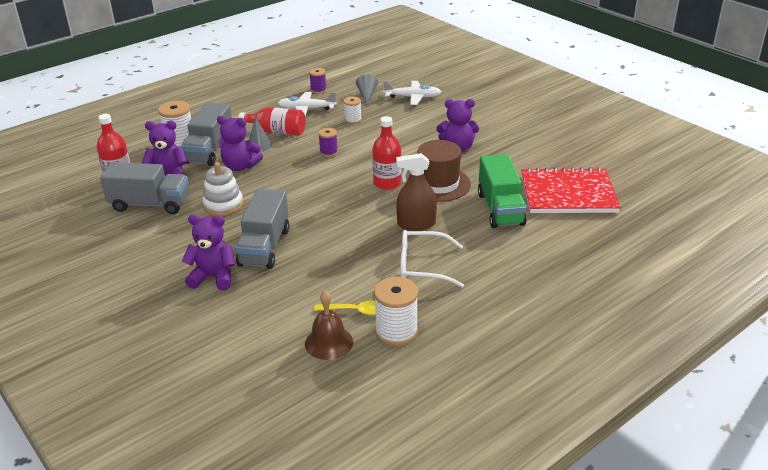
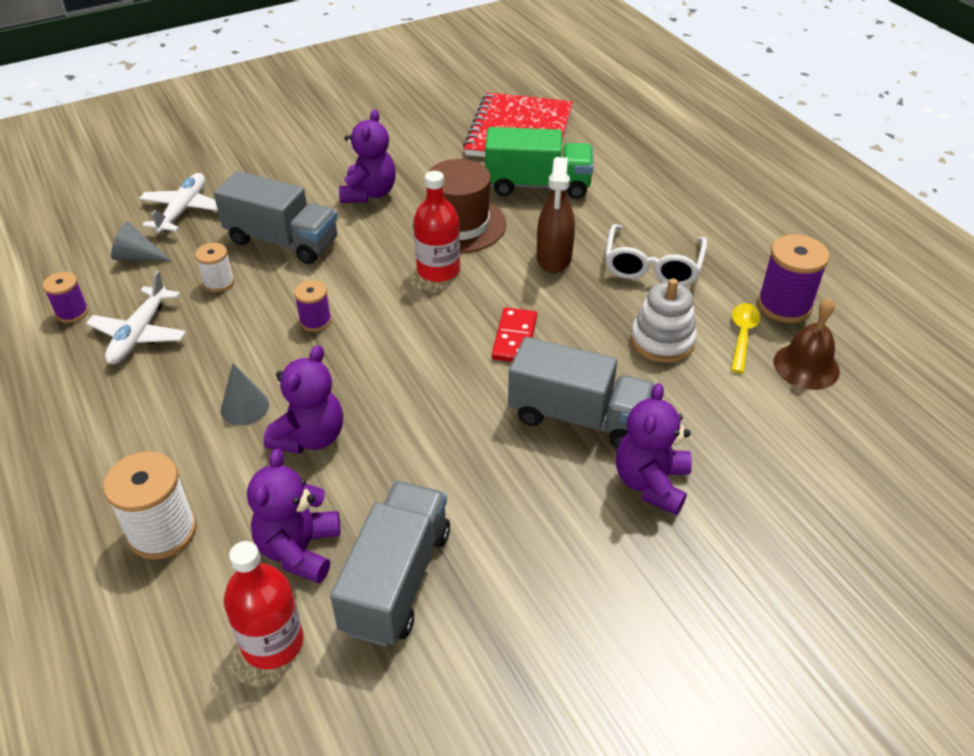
camera: 80 degrees left, 10 degrees up
(210, 150) = (225, 481): grey truck -> grey truck (282, 241)
(223, 205) = (436, 465): white stacking toy -> white stacking toy (662, 341)
(277, 132) = (204, 379): red bottle -> none
(330, 217) = (514, 338): none -> red domino
(396, 332) = (784, 305): white spool -> purple spool

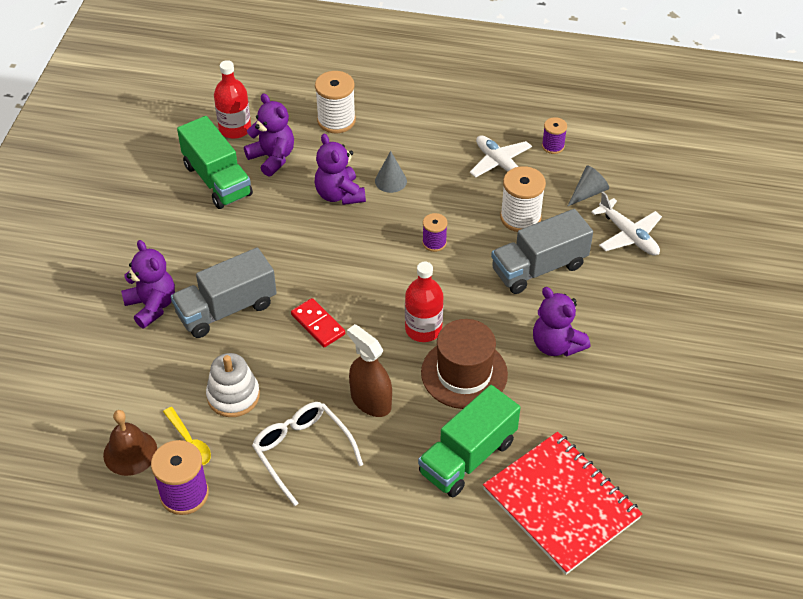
camera: 130 degrees right, 5 degrees up
(219, 282) = (520, 217): white spool -> white spool, size x1.72
(396, 580) = (217, 180): grey truck -> green truck

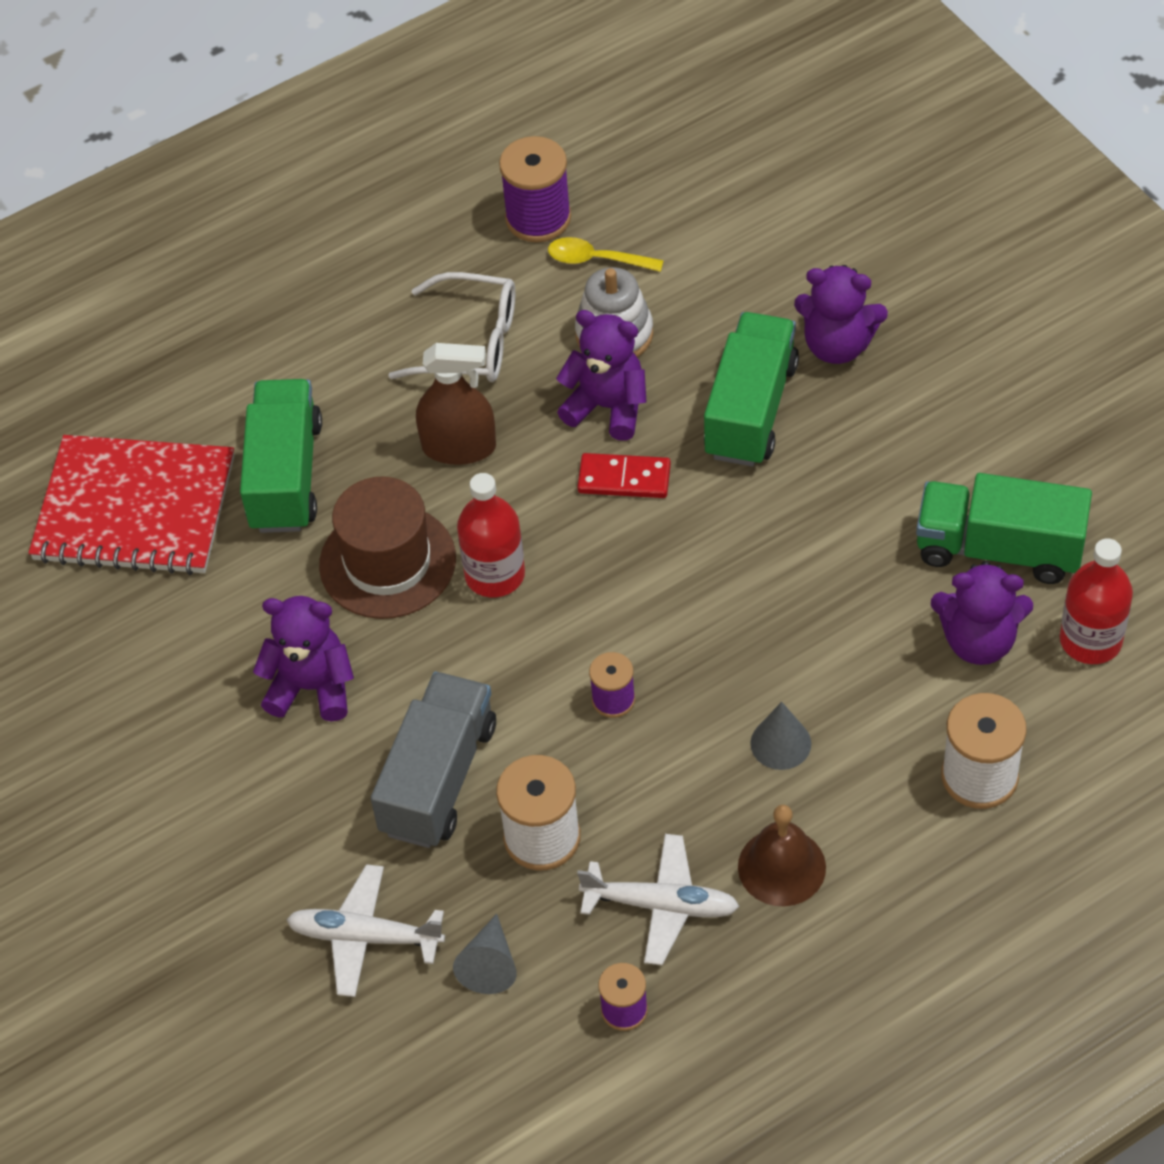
camera: 140 degrees right, 5 degrees up
(130, 452) = (643, 207): brown bell -> brown bell (781, 867)
(226, 309) = (751, 410): grey truck -> green truck
(339, 195) = (819, 663): purple teddy bear -> purple teddy bear (607, 407)

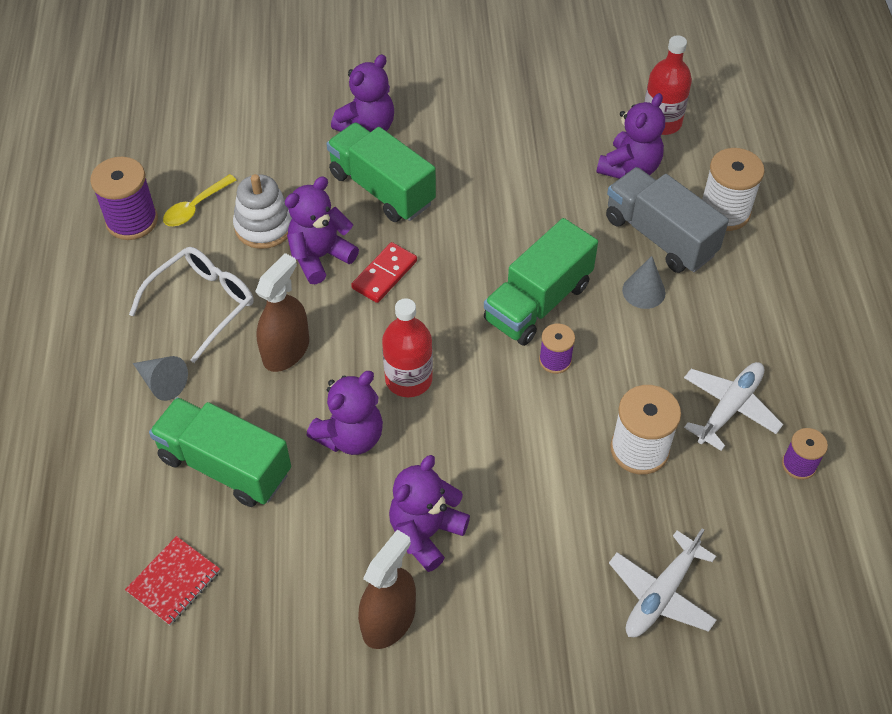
camera: 65 degrees left, 0 degrees up
(135, 509) = (174, 581): red notebook -> red notebook, size x0.46
(194, 705) = (388, 620): none -> brown spray bottle
(387, 562) = (351, 436): brown hat -> purple teddy bear
(438, 778) = (555, 488): grey truck -> grey truck (659, 236)
(489, 965) = (724, 526): grey cone -> grey cone (162, 383)
(781, 867) = (735, 333): brown bell -> none
(999, 549) = (571, 129): green truck -> green truck (538, 302)

